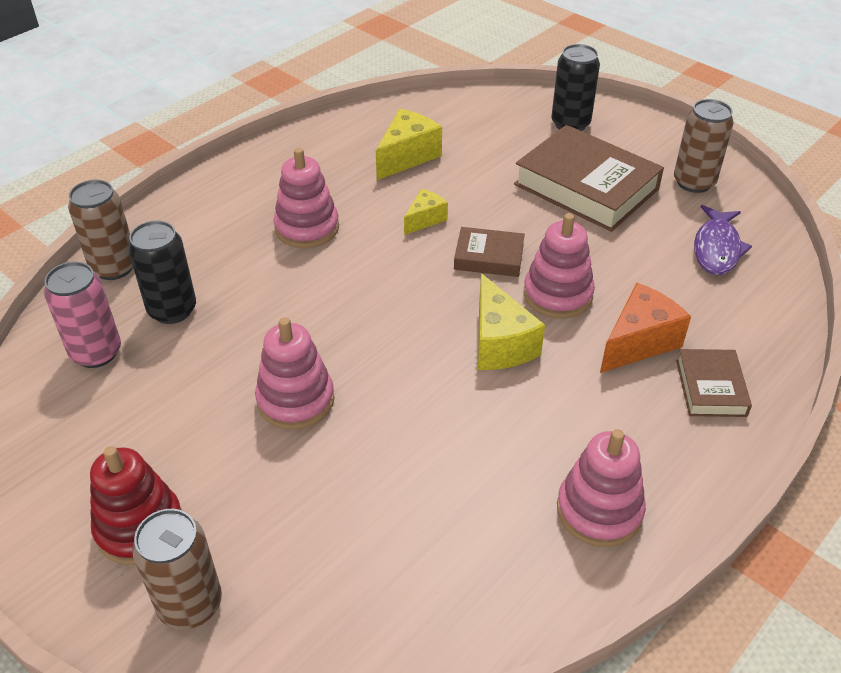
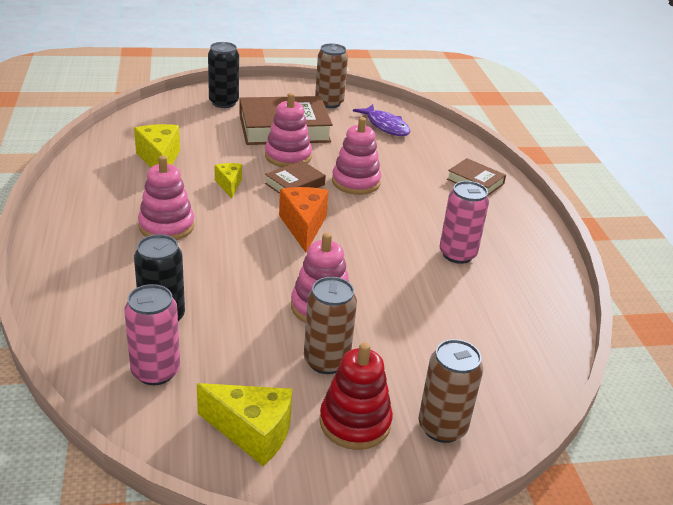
camera: 55 degrees left, 10 degrees down
(114, 267) = (71, 323): brown can -> brown can (326, 361)
(499, 343) = (368, 218): yellow cheese -> yellow cheese (252, 432)
(523, 455) = (457, 254): none -> pink can
(599, 510) = (518, 253): pink stacking toy -> pink stacking toy (288, 156)
(639, 342) = (421, 181): orange cheese -> orange cheese (303, 226)

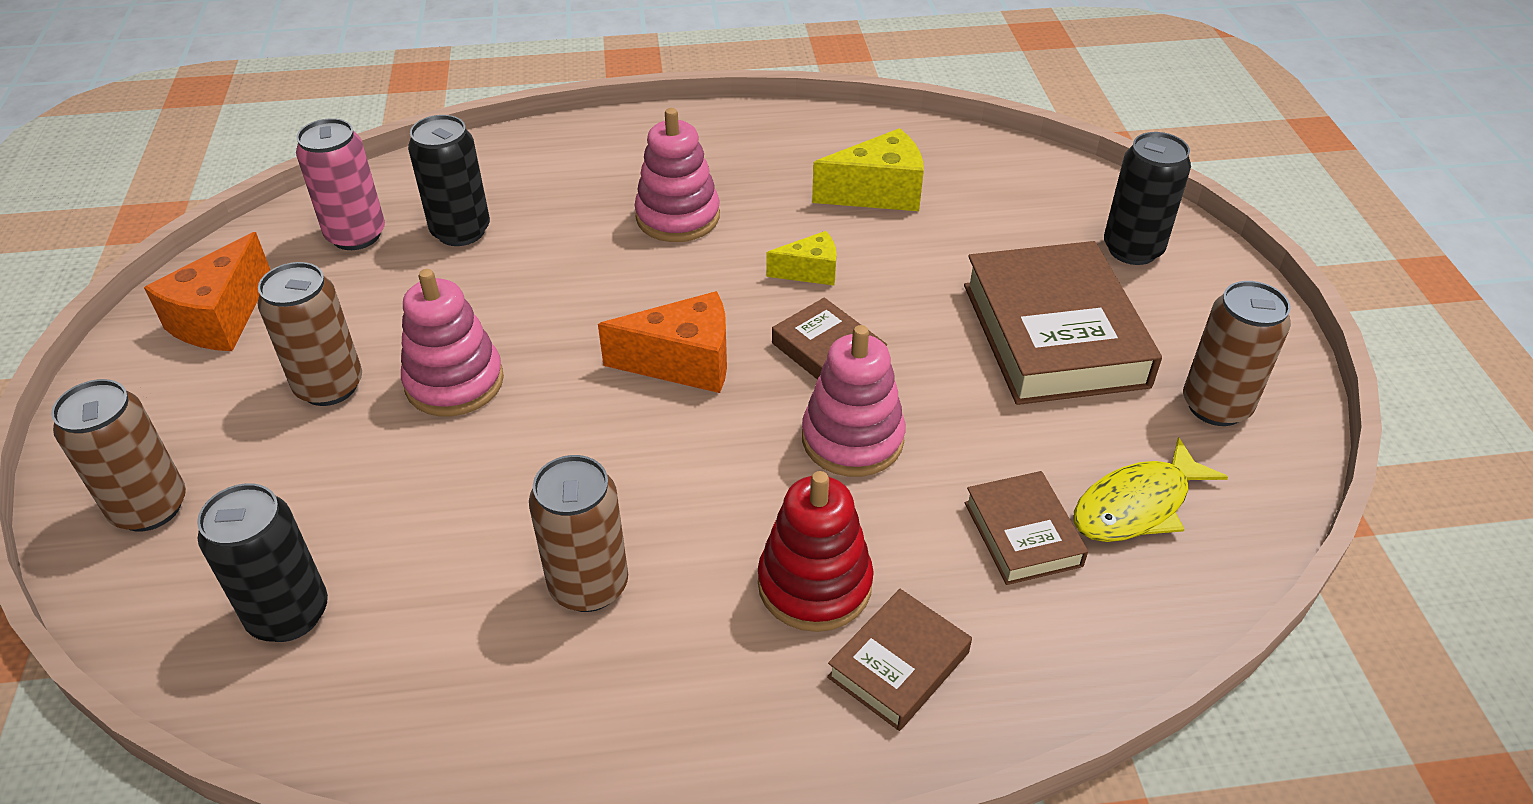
camera: 95 degrees right, 10 degrees up
(252, 432) = (221, 318): yellow cheese -> orange cheese
(288, 156) = (933, 341): pink stacking toy -> none
(355, 422) = (199, 412): red stacking toy -> red stacking toy (814, 584)
(385, 126) = (1136, 505): purple fish -> yellow fish
(404, 150) = (1022, 534): none -> brown book
(457, 254) = (589, 585): pink can -> brown can
(501, 350) = (289, 614): none -> black can

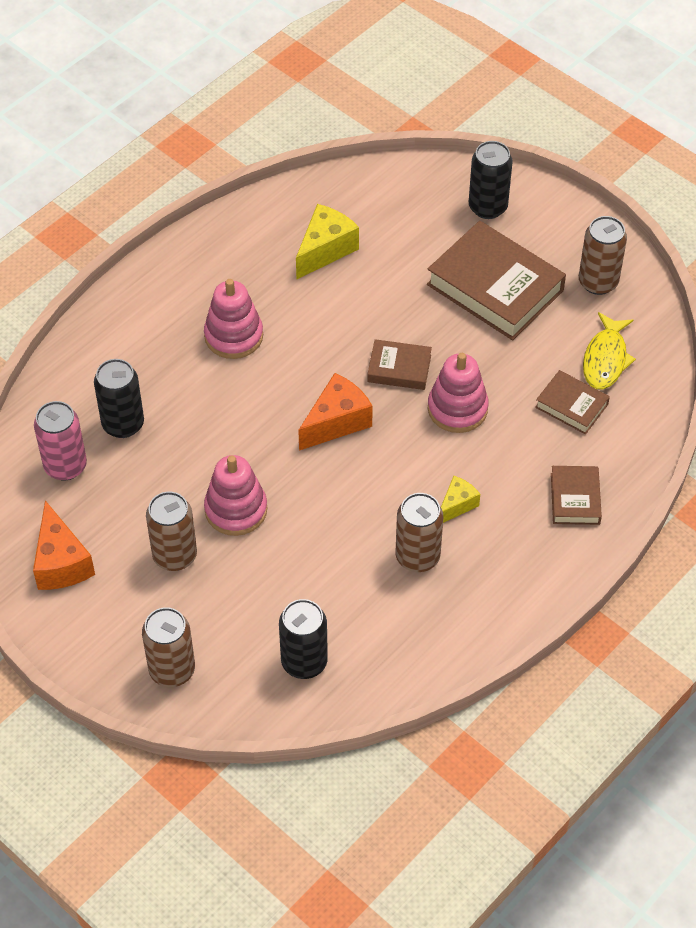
camera: 40 degrees left, 10 degrees up
(810, 272) = (342, 326): yellow cheese -> yellow cheese (457, 505)
(814, 584) = (509, 489): red stacking toy -> none

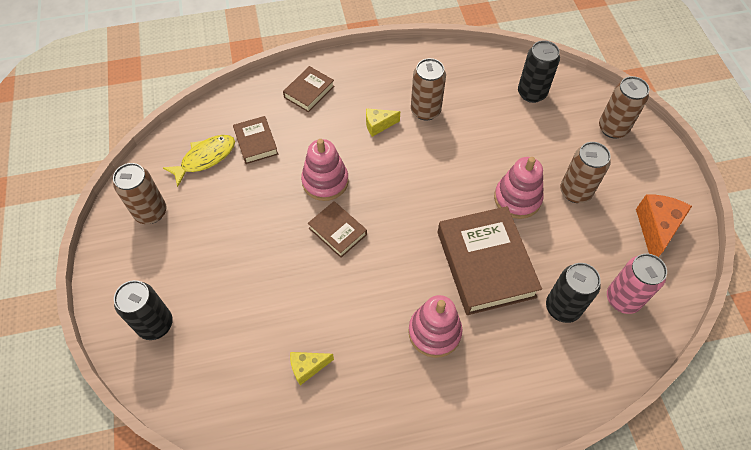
camera: 145 degrees left, 5 degrees up
(325, 250) = (307, 367): yellow cheese -> yellow cheese, size x0.60
(337, 422) = (409, 218): orange cheese -> none
(495, 287) = (218, 252): brown book -> brown book (485, 264)

